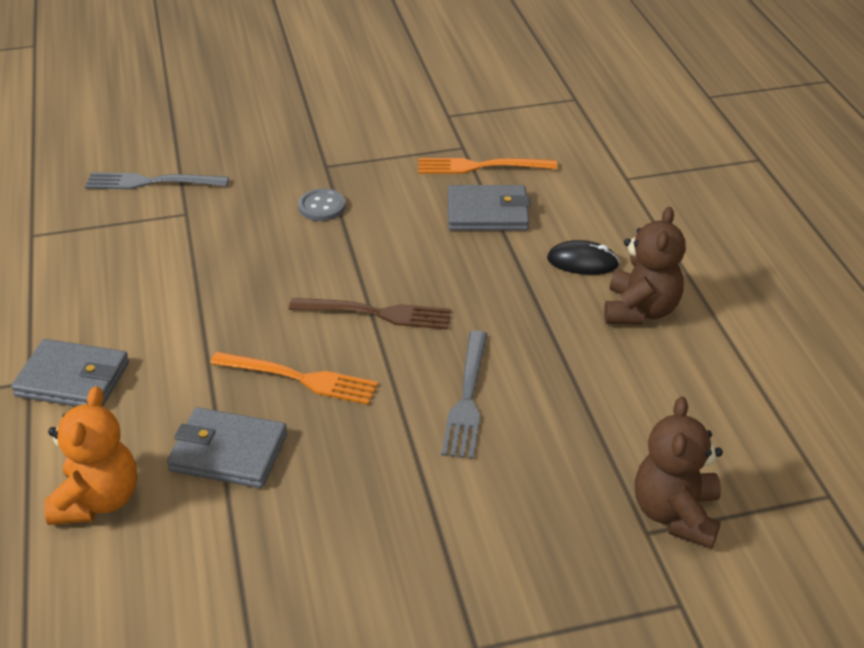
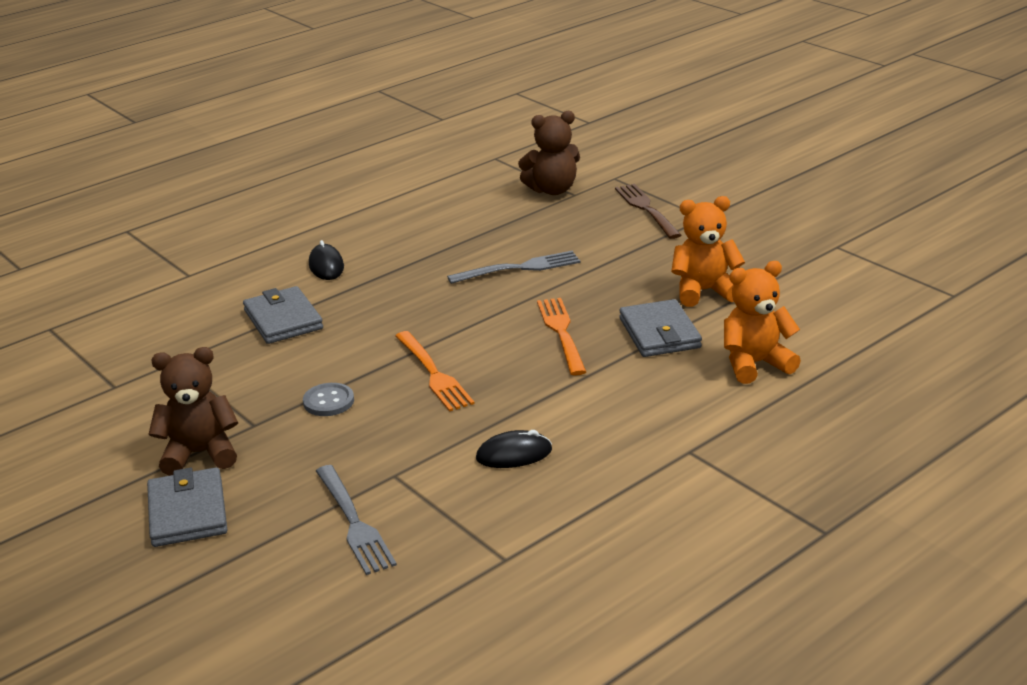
camera: 115 degrees left, 10 degrees down
(73, 379) = (664, 430): grey wallet -> grey wallet (187, 512)
(142, 279) = (514, 454): none -> black mouse
(278, 537) = (704, 291): none -> orange teddy bear
(376, 313) = (459, 327): brown fork -> brown fork (646, 209)
(481, 166) = (207, 342): orange fork -> orange fork (433, 373)
(640, 310) = (370, 234): brown teddy bear -> brown teddy bear (200, 454)

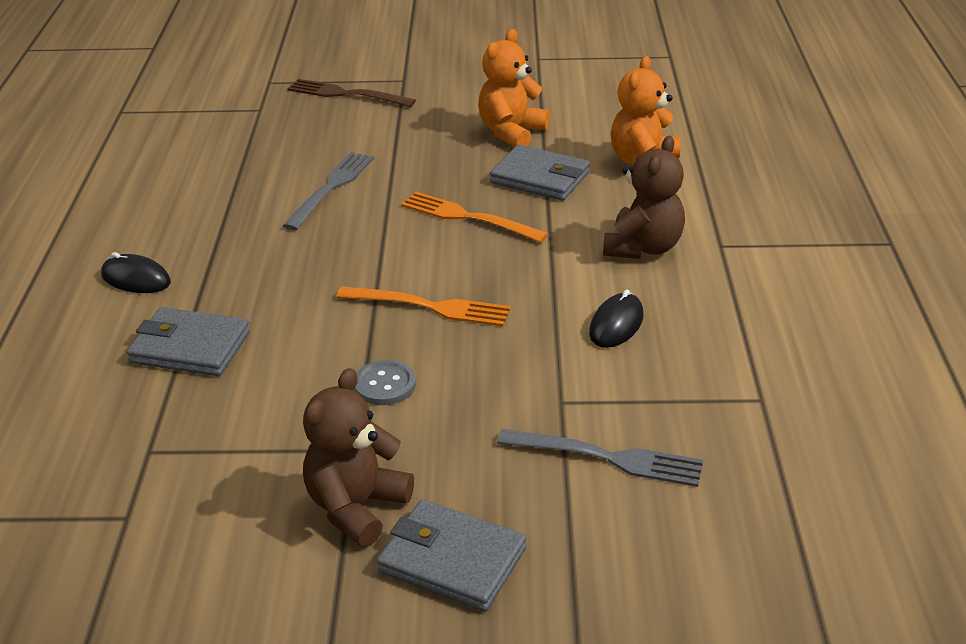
camera: 50 degrees left, 5 degrees up
(552, 190) = (232, 114): brown teddy bear -> brown teddy bear (643, 248)

